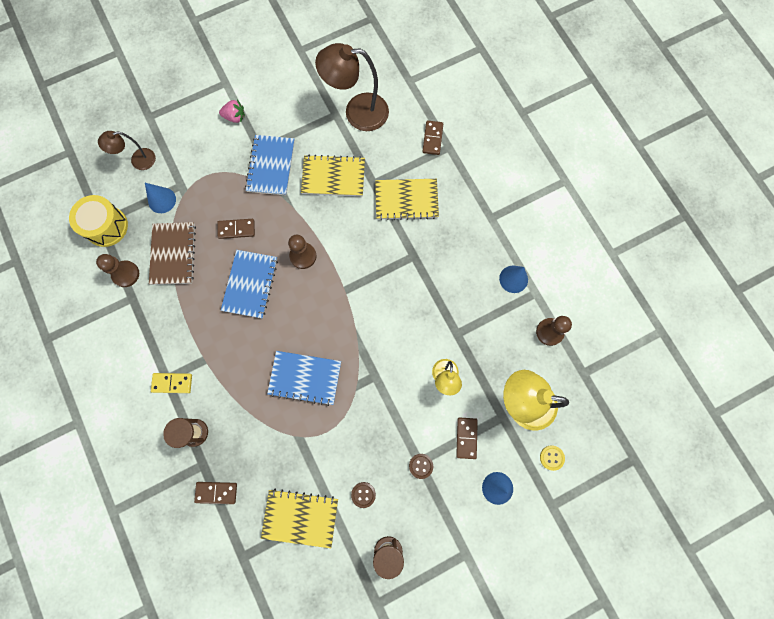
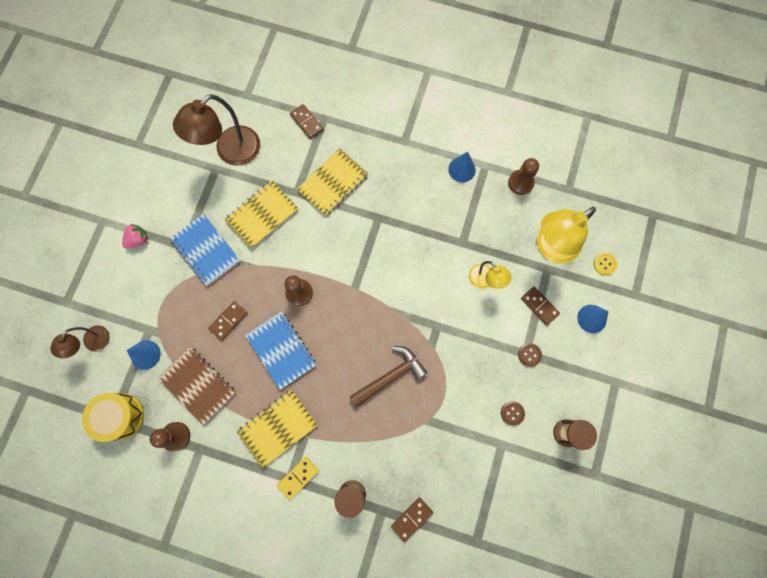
camera: 45 degrees left, 0 degrees up
(300, 517) = (487, 473): yellow notebook -> yellow notebook (277, 428)
(305, 378) = (390, 376): blue notebook -> brown hammer

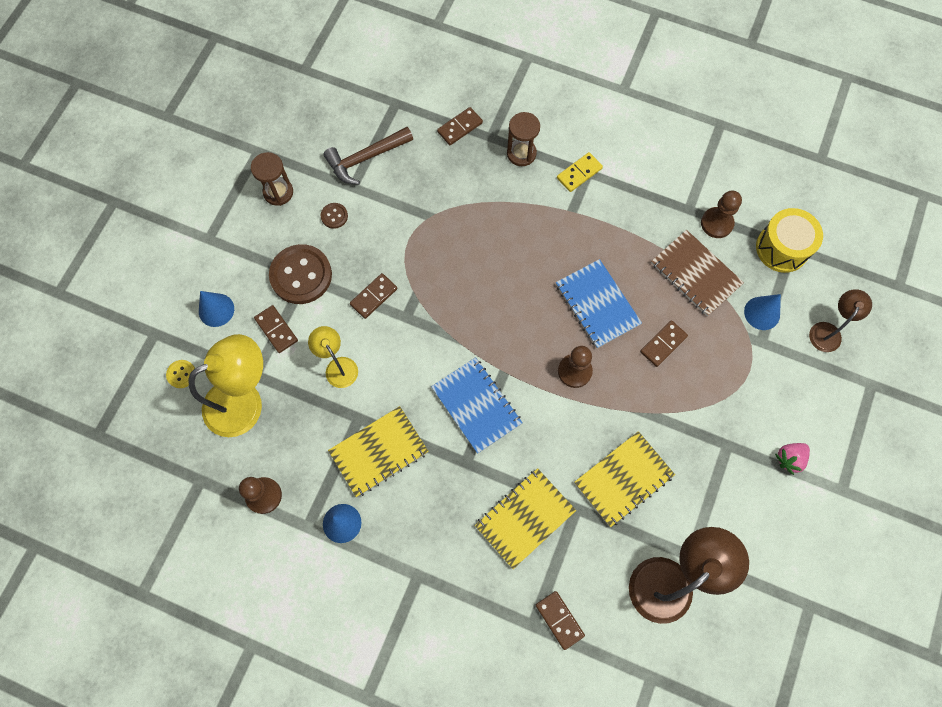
camera: 175 degrees left, 5 degrees down
(206, 250) = (697, 436): blue notebook -> blue notebook (476, 405)
(277, 428) = (601, 222): yellow notebook -> yellow notebook (379, 452)
(390, 376) = (468, 265): brown hammer -> brown hammer (365, 158)
(466, 341) = (374, 297): none -> brown domino
(529, 355) = (301, 275): brown button -> brown button, size x2.23

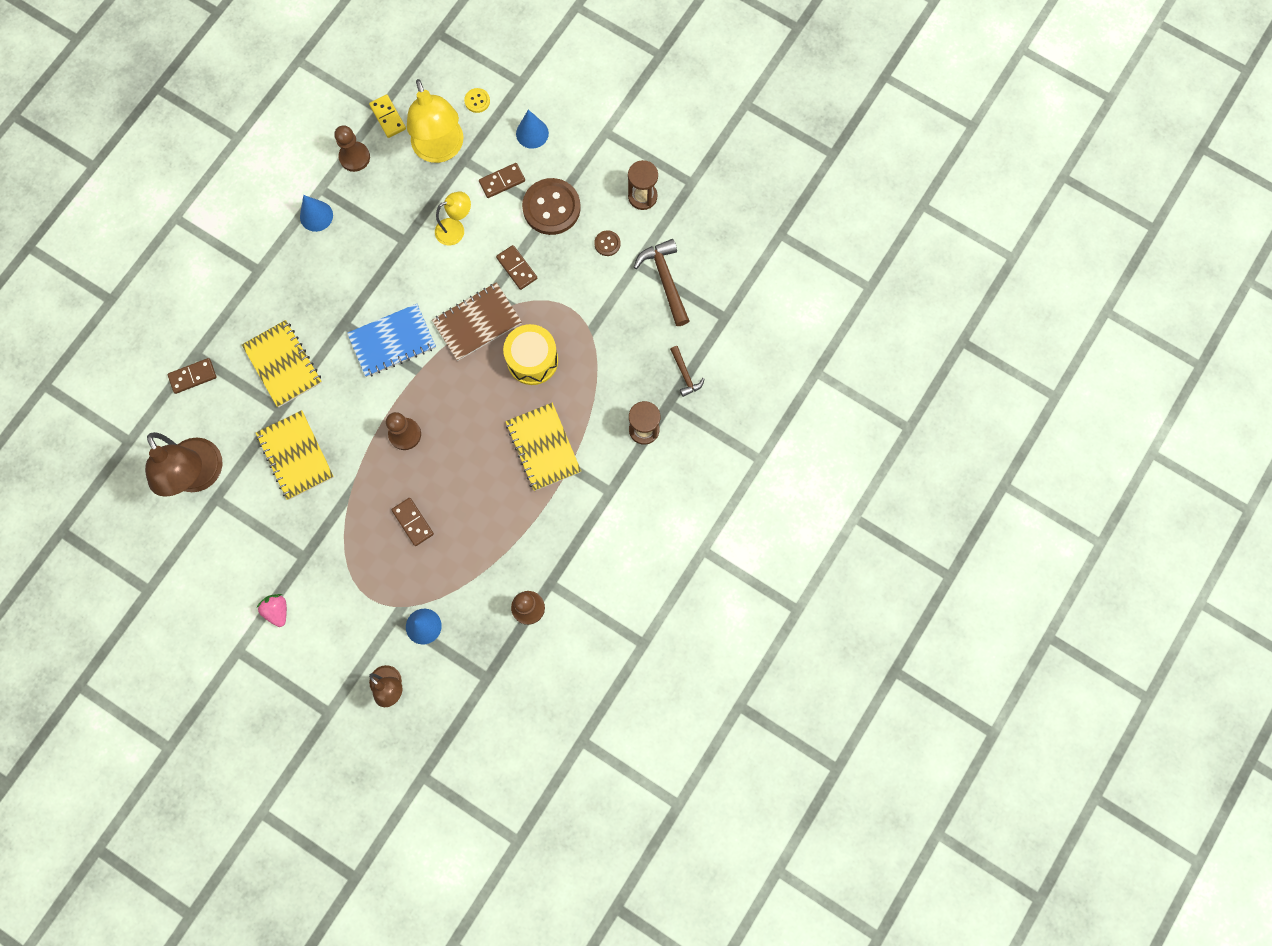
camera: 100 degrees right, 5 degrees up
(379, 452) = (370, 253): yellow notebook -> yellow notebook (543, 447)
(460, 127) = (685, 375): brown domino -> brown hammer
(579, 173) = (611, 482): yellow domino -> yellow domino (388, 117)
(597, 304) = (466, 469): blue notebook -> none
(695, 274) = (477, 571): brown notebook -> brown notebook (477, 322)
(782, 248) = (487, 667): yellow drum -> yellow drum (532, 360)

